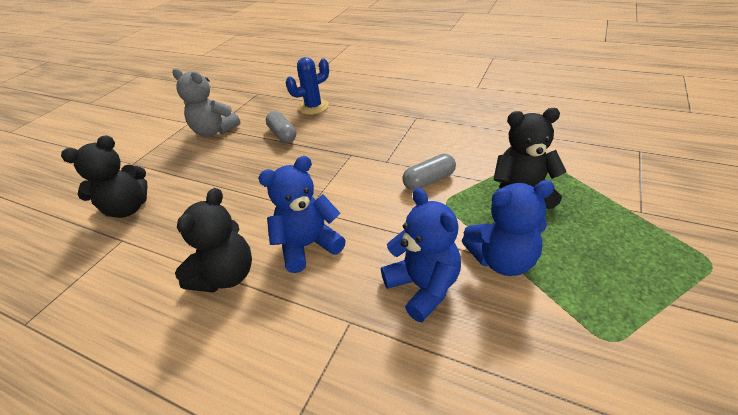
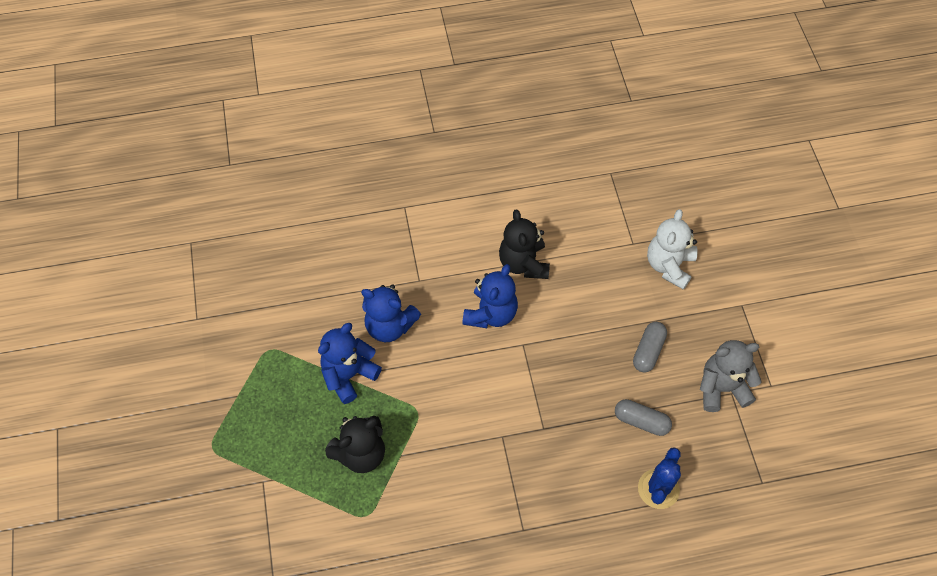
camera: 140 degrees right, 20 degrees up
(128, 208) = (669, 266): black teddy bear -> white teddy bear
(429, 181) = (446, 430): grey capsule -> grey capsule (648, 351)

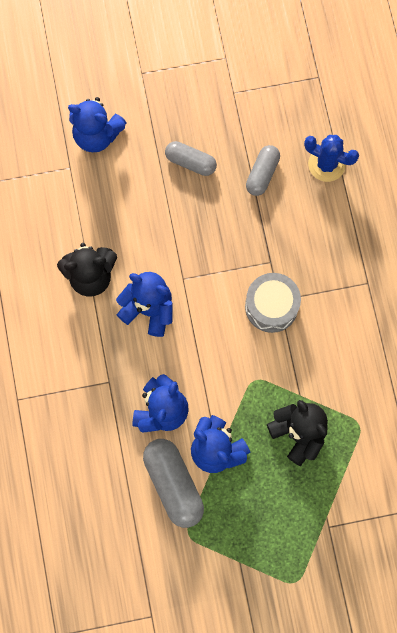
camera: 90 degrees left, 15 degrees up
(317, 336) = (173, 484): none -> grey capsule
(495, 428) = (271, 306): none -> grey drum
(669, 266) = (97, 135): white teddy bear -> blue teddy bear
(722, 388) = (228, 100): grey teddy bear -> none

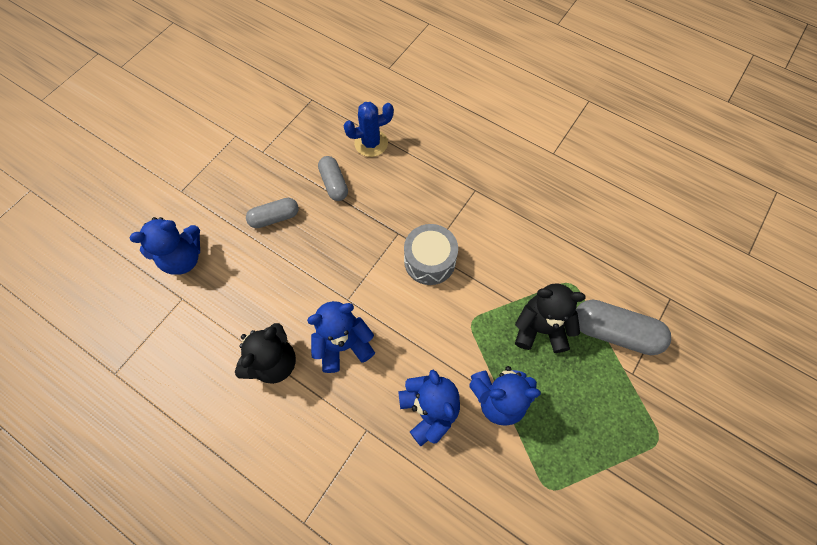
camera: 45 degrees left, 10 degrees down
(173, 484) = (496, 460): grey capsule -> grey capsule (614, 332)

